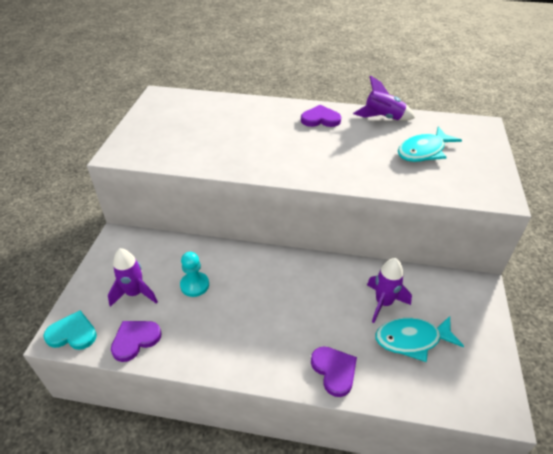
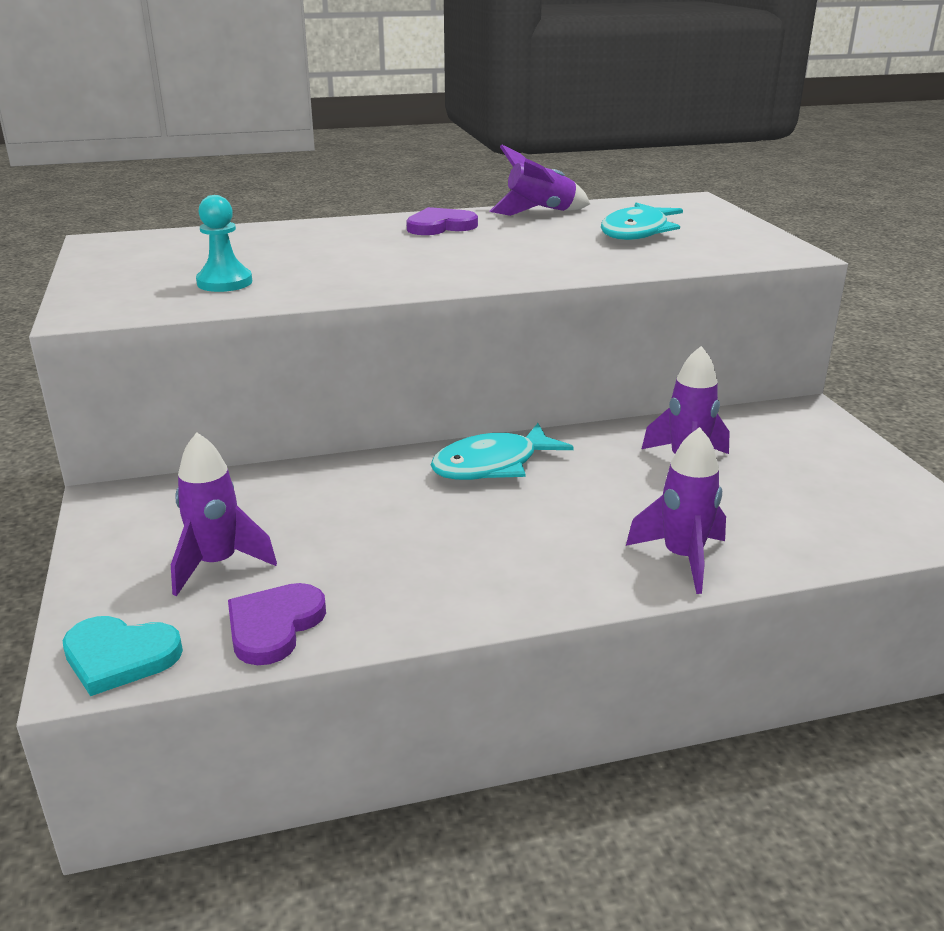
camera: 25 degrees left, 15 degrees down
(72, 333) = (120, 657): turquoise heart -> turquoise heart turned 150 degrees counterclockwise
(194, 285) = (335, 523): turquoise pawn -> turquoise pawn (224, 282)
(334, 371) = (682, 558): purple heart -> purple rocket
(412, 339) = (767, 490): turquoise fish -> turquoise fish (492, 465)

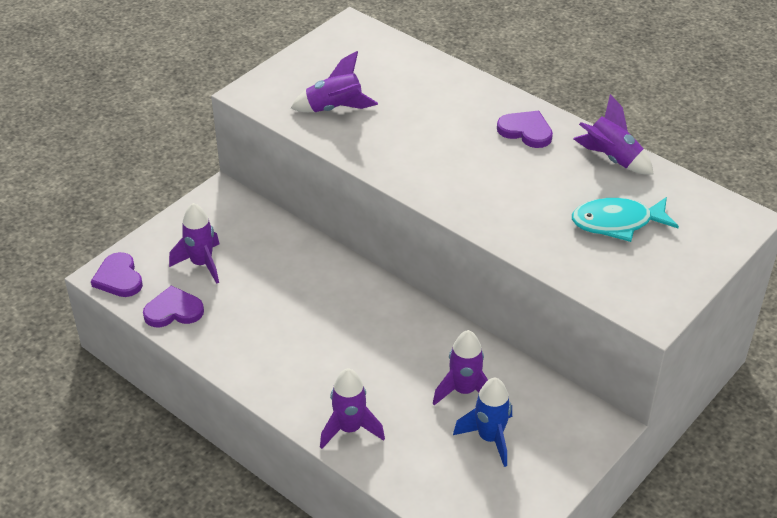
camera: 55 degrees right, 15 degrees up
(120, 657) = (119, 278): turquoise heart -> purple heart
(224, 282) = (335, 109): turquoise pawn -> purple rocket
(492, 465) = (381, 309): turquoise fish -> none
(777, 473) = (489, 438): none -> blue rocket

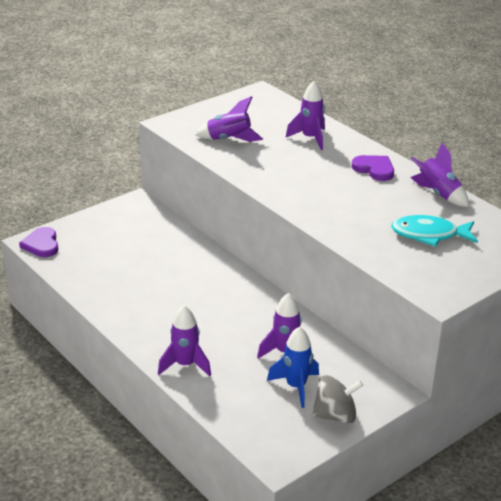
camera: 10 degrees right, 10 degrees down
(173, 310) = (75, 270): purple heart -> none
(201, 264) = (107, 243): purple rocket -> purple rocket (310, 138)
(546, 470) = (335, 415): none -> grey spinning top

